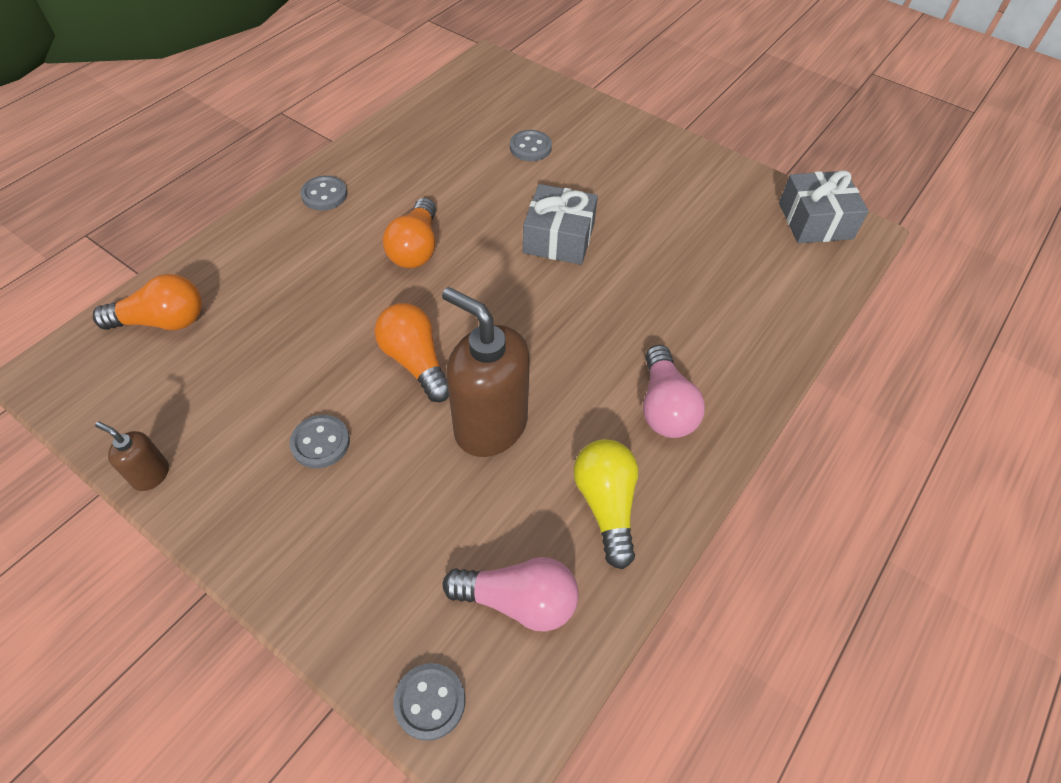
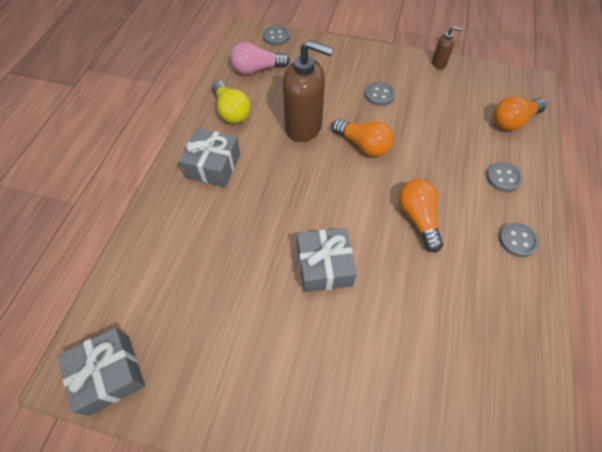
camera: 160 degrees right, 5 degrees up
(530, 147) = (400, 368): grey button -> grey button (503, 178)
(664, 407) = (213, 166): pink light bulb -> grey gift

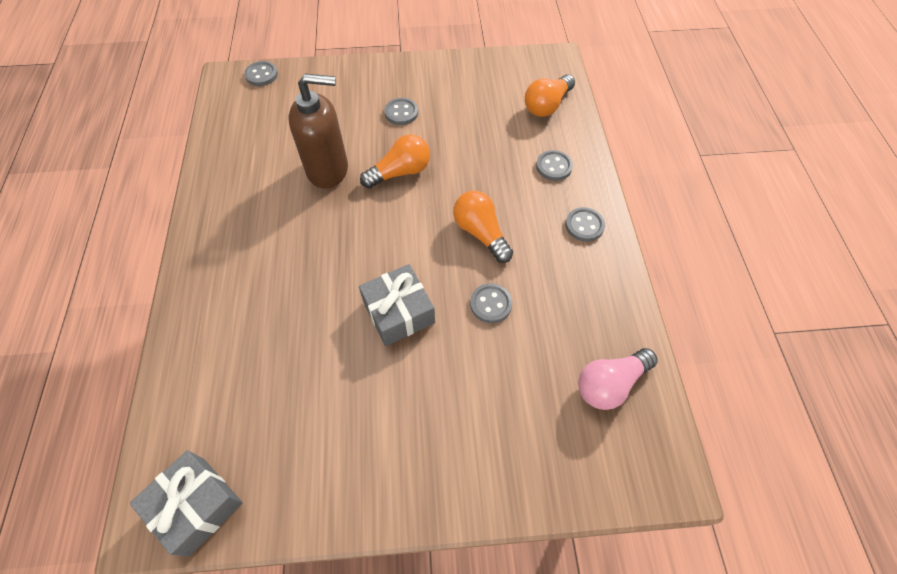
camera: 20 degrees left, 0 degrees up
(213, 166) = (237, 242): grey gift -> none
(231, 111) = (237, 175): yellow light bulb -> none
(257, 69) = (252, 118): pink light bulb -> pink light bulb (610, 384)
(363, 145) = (400, 172): orange light bulb -> orange light bulb turned 45 degrees counterclockwise
(408, 285) = (491, 304): none -> grey button
(439, 63) = (454, 61): brown soap dispenser -> none

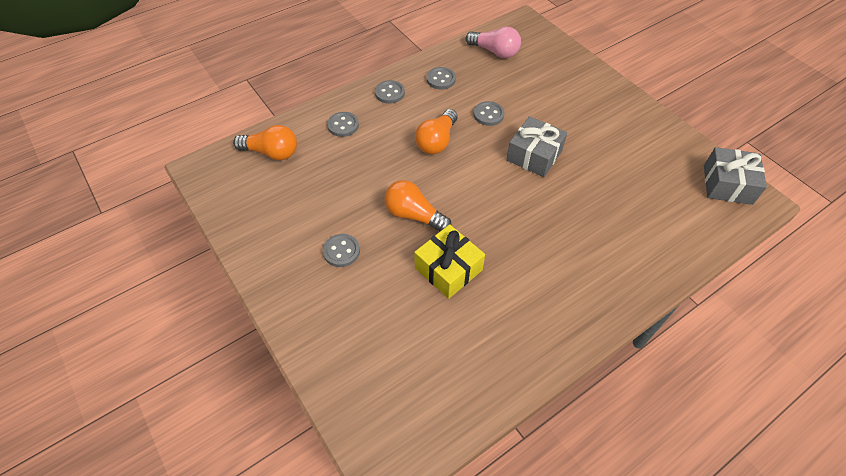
camera: 120 degrees left, 5 degrees down
(261, 75) = (359, 426): grey button -> grey button (441, 79)
(328, 170) = (448, 269): brown soap dispenser -> yellow gift

